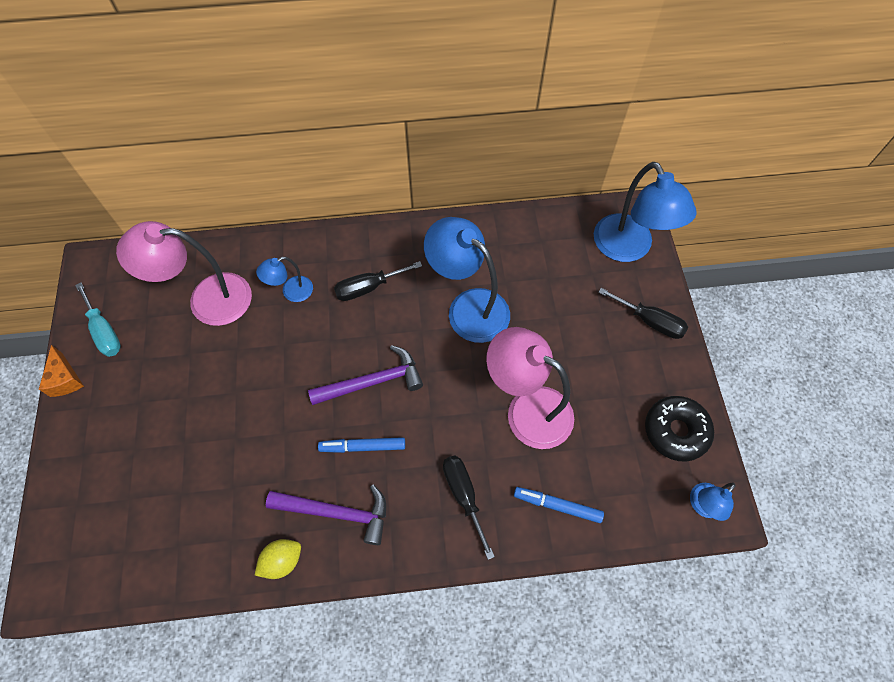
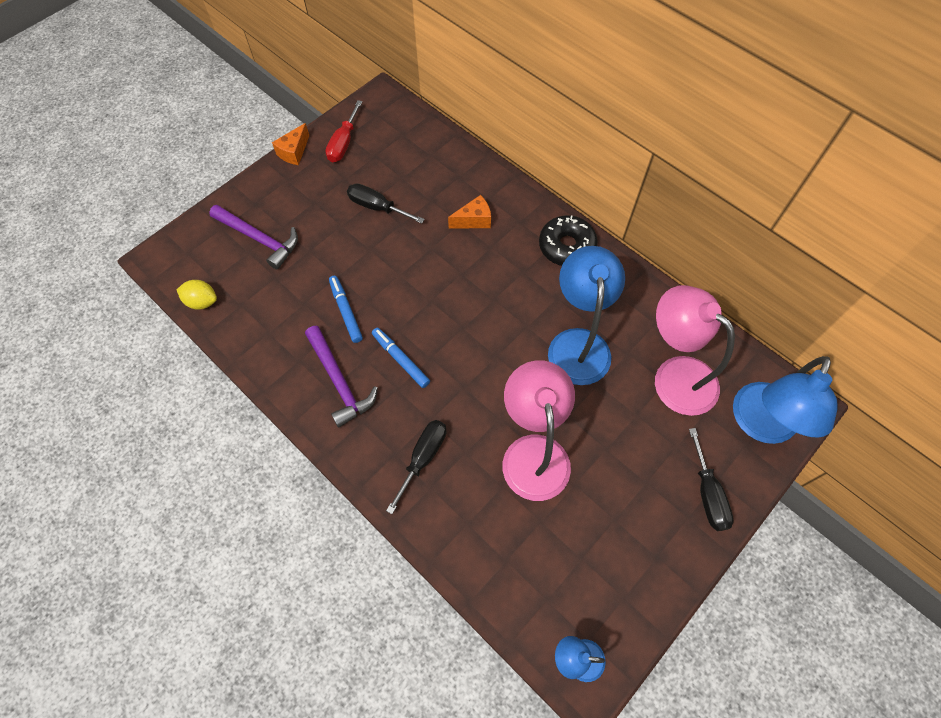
camera: 50 degrees right, 0 degrees up
(104, 331) = (343, 143): turquoise screwdriver -> red screwdriver
(207, 300) = (419, 178): pink lamp -> pink lamp (674, 375)
(282, 561) = (279, 374): yellow lemon -> yellow lemon (202, 302)
(291, 292) = (474, 220): blue lamp -> orange cheese
(368, 287) = (526, 264): black screwdriver -> black screwdriver (377, 207)
(373, 382) = (455, 327): purple hammer -> purple hammer (259, 239)
(557, 505) = (474, 535): blue marker -> blue marker (346, 311)
(675, 431) = (624, 588): black donut -> black donut (566, 246)

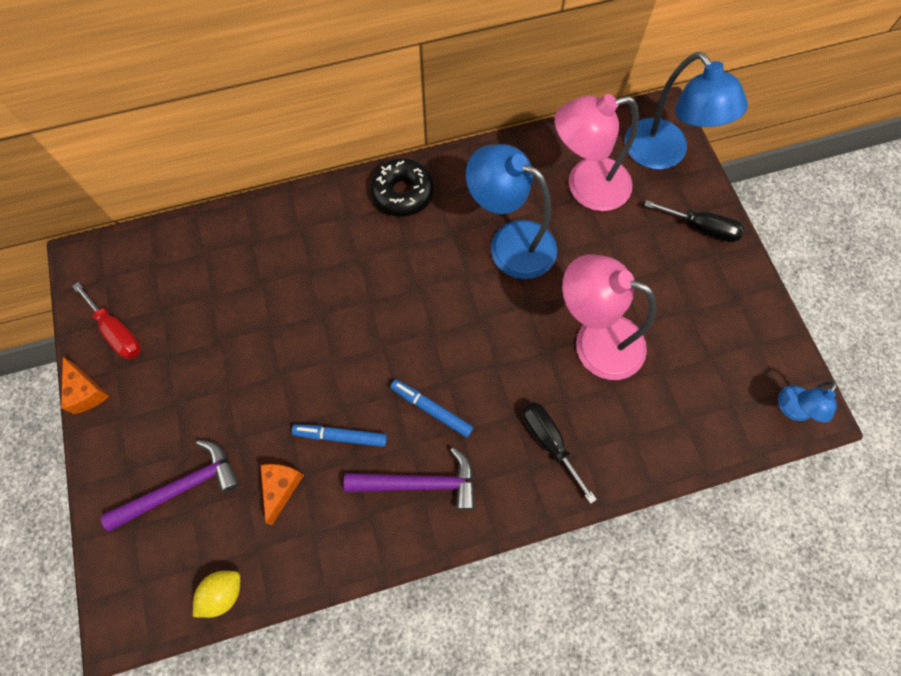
camera: 60 degrees left, 5 degrees up
(377, 207) = (231, 340): black screwdriver -> none
(401, 359) = (431, 409): blue marker -> blue marker turned 45 degrees clockwise
(474, 220) = (315, 256): orange cheese -> orange cheese (281, 488)

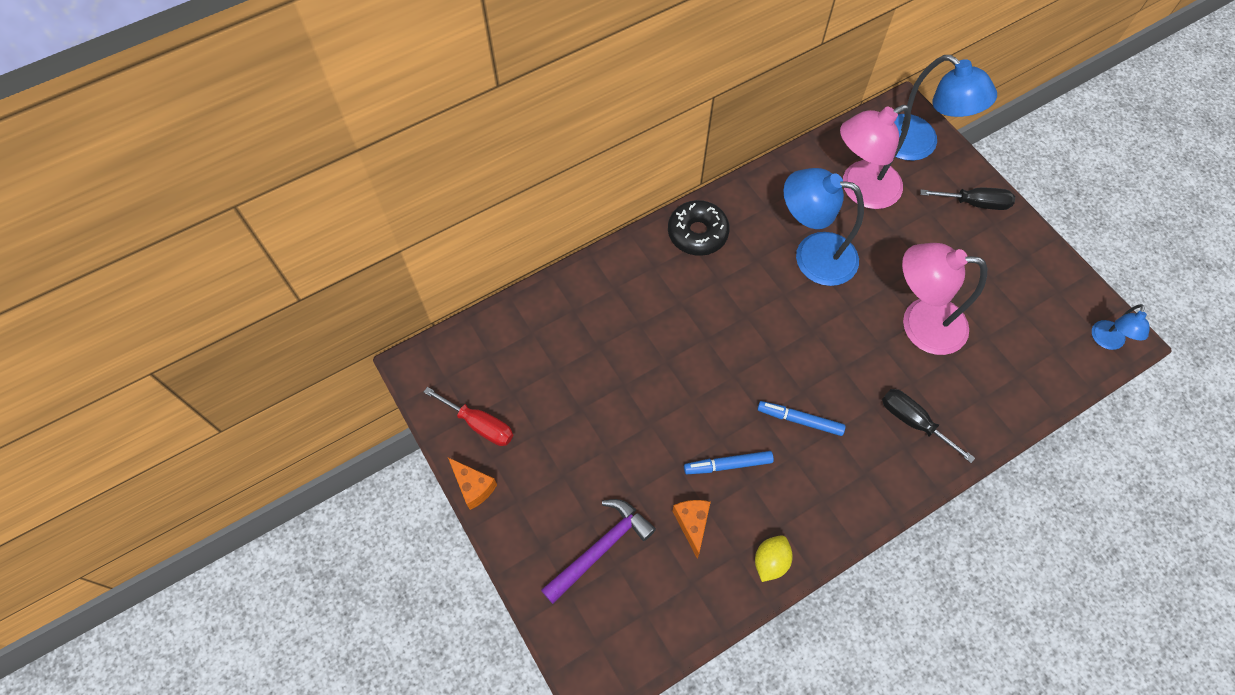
camera: 15 degrees left, 5 degrees down
(223, 593) = (677, 630): yellow lemon -> yellow lemon (770, 561)
(420, 483) = (815, 487): purple hammer -> none

